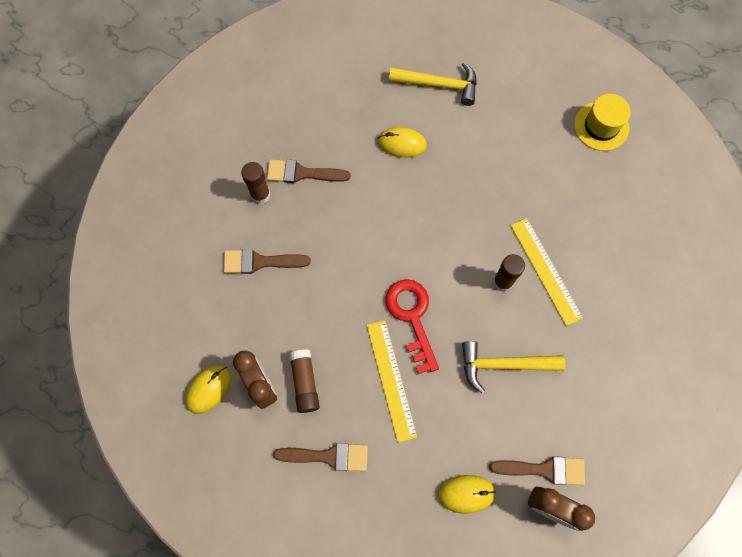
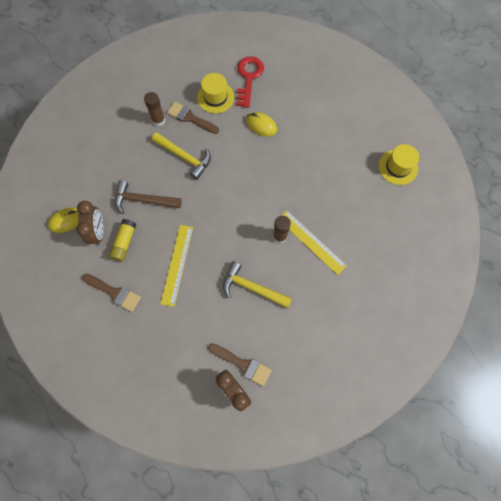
camera: 25 degrees right, 0 degrees up
(260, 262) = (137, 160): brown brush -> none
(299, 313) = (143, 200): none -> brown hammer
(305, 383) = (124, 242): brown glue stick -> yellow glue stick
(321, 131) = (215, 97): none -> yellow hat
(412, 318) = (210, 233): red key -> red key (248, 78)
(439, 85) = (304, 99): yellow hammer -> yellow hammer (184, 157)
(466, 494) = (185, 355): yellow mouse -> none
(545, 270) = (311, 242): yellow ruler -> yellow ruler turned 45 degrees counterclockwise

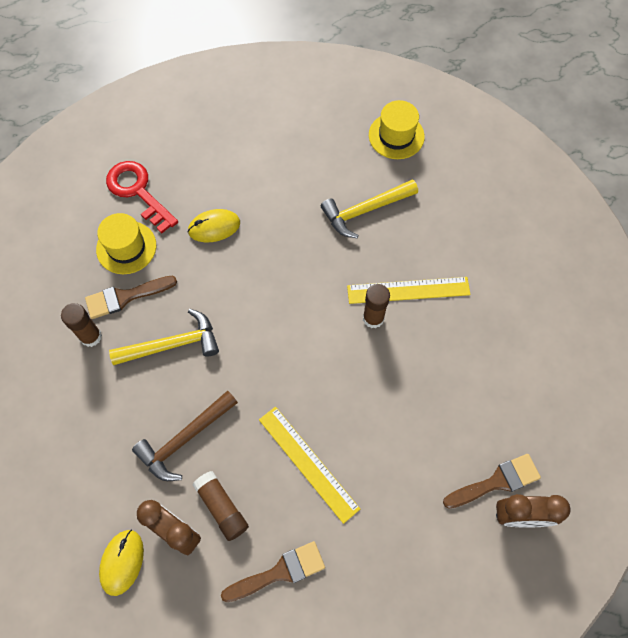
camera: 50 degrees left, 5 degrees down
(124, 242) = (222, 507): yellow glue stick -> brown glue stick
(252, 288) = (411, 398): yellow hammer -> yellow hammer (365, 210)

